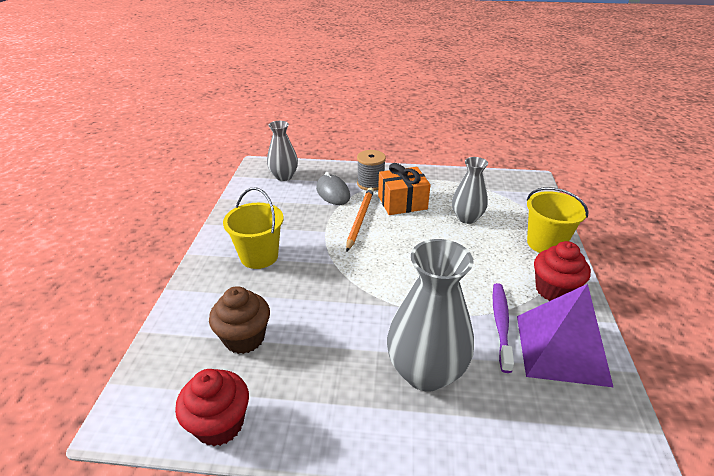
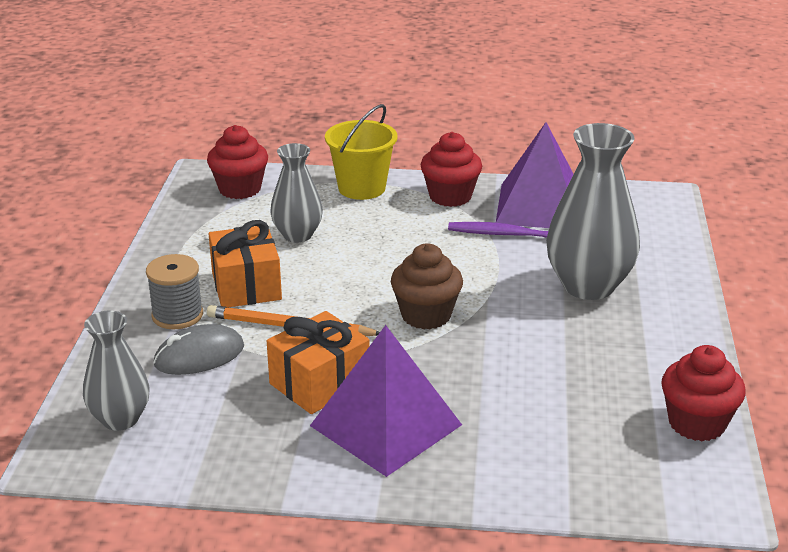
camera: 90 degrees left, 5 degrees down
(244, 338) = (564, 420): brown cupcake -> brown cupcake (426, 315)
(259, 256) = (386, 425): yellow bucket -> purple pyramid
(303, 232) = (319, 383): none -> orange gift
(519, 193) = (240, 189): none -> red cupcake

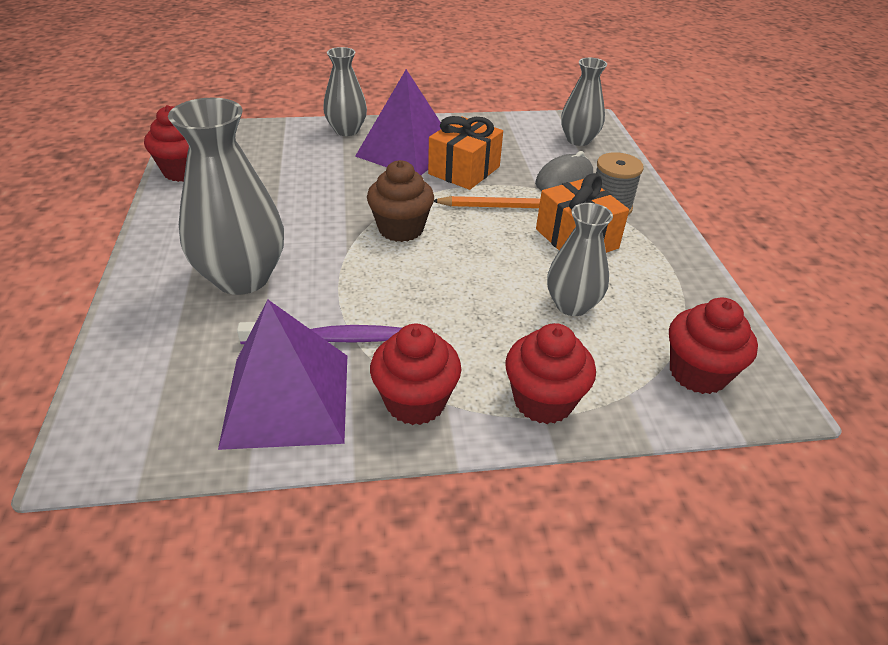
camera: 165 degrees right, 10 degrees up
(362, 188) = (543, 401): yellow bucket -> red cupcake
(468, 480) = (346, 130): none -> grey vase

